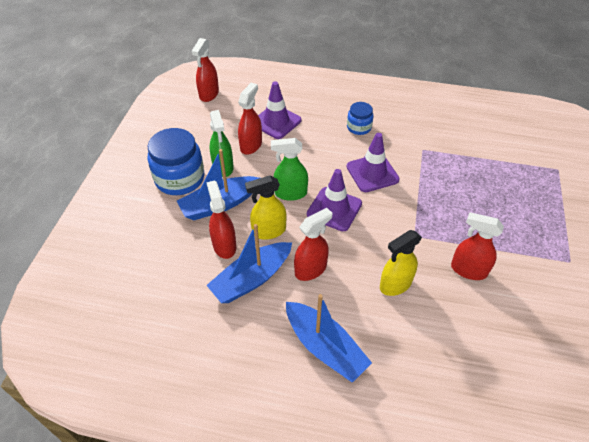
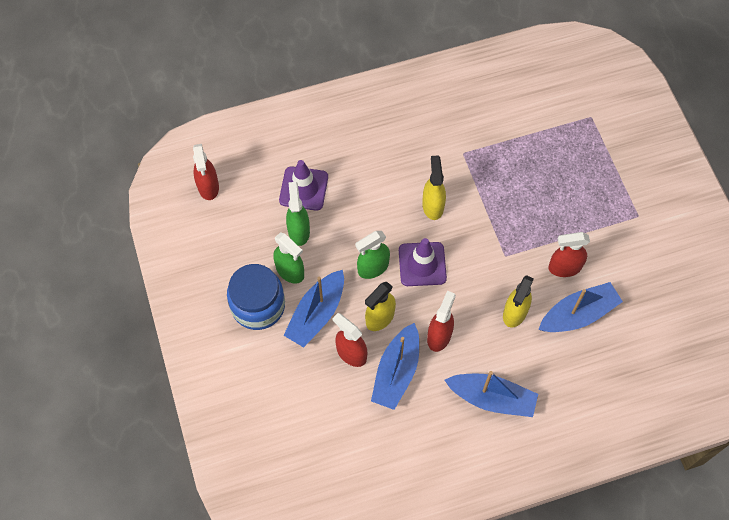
camera: 30 degrees left, 15 degrees up
(251, 145) = (299, 231): red spray bottle -> green spray bottle
(359, 127) = (389, 155): blue jar -> none
(372, 173) = (433, 206): purple traffic cone -> yellow spray bottle
(460, 316) = (578, 314): none -> blue boat

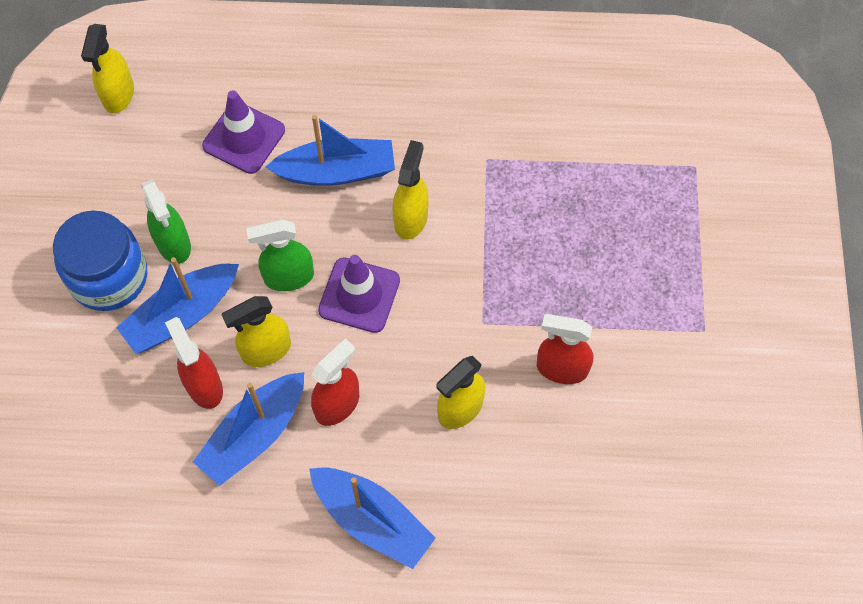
camera: 20 degrees right, 0 degrees up
(208, 187) = (118, 95): red spray bottle -> yellow spray bottle
(299, 231) = (210, 193): green spray bottle -> none
(578, 314) = (552, 443): blue boat -> blue boat (336, 171)

